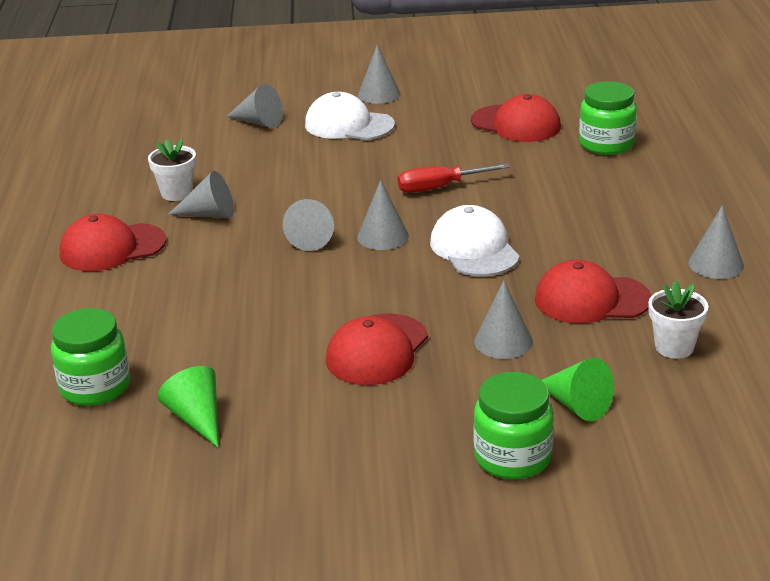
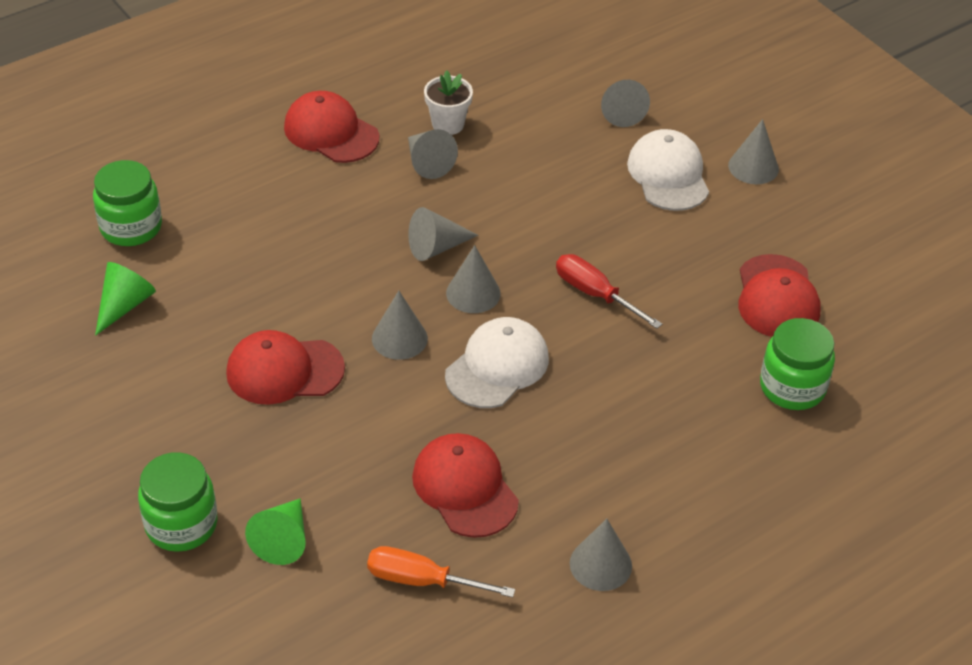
camera: 55 degrees right, 15 degrees up
(503, 341) = (351, 450): grey cone -> grey cone (399, 338)
(674, 347) = (421, 580): white flower pot -> orange screwdriver

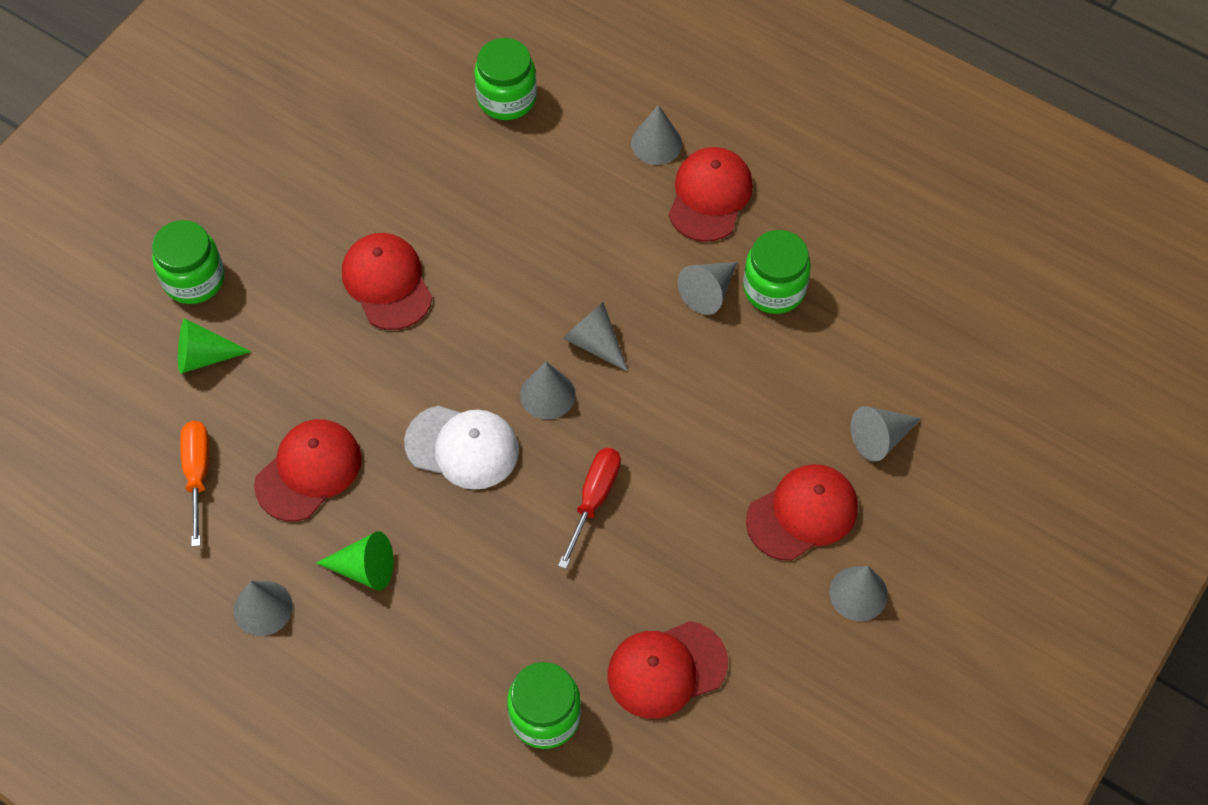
camera: 70 degrees right, 15 degrees up
(125, 305) = (412, 135): green cone -> green cone (365, 569)
(399, 338) = (463, 356): grey cone -> grey cone (656, 143)
(448, 124) = (774, 289): white flower pot -> green jar
(668, 175) = (802, 513): white cap -> red cap

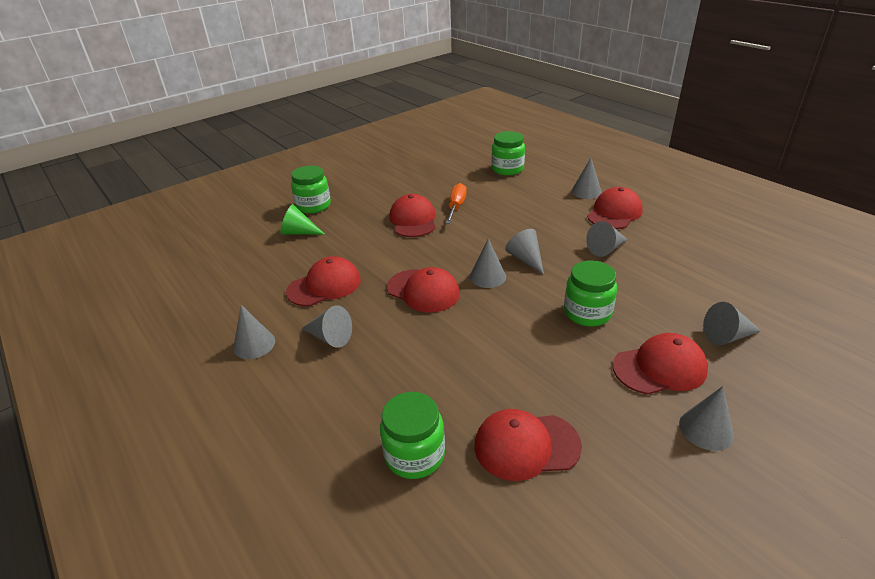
camera: 20 degrees right, 25 degrees down
(197, 473) = (262, 276): orange screwdriver -> orange screwdriver (456, 206)
(365, 569) = (330, 337): green cone -> grey cone
(462, 447) = (423, 291): white cap -> red cap
(594, 498) = (501, 330): red screwdriver -> none
(774, 289) = (651, 253): green jar -> green jar (587, 313)

